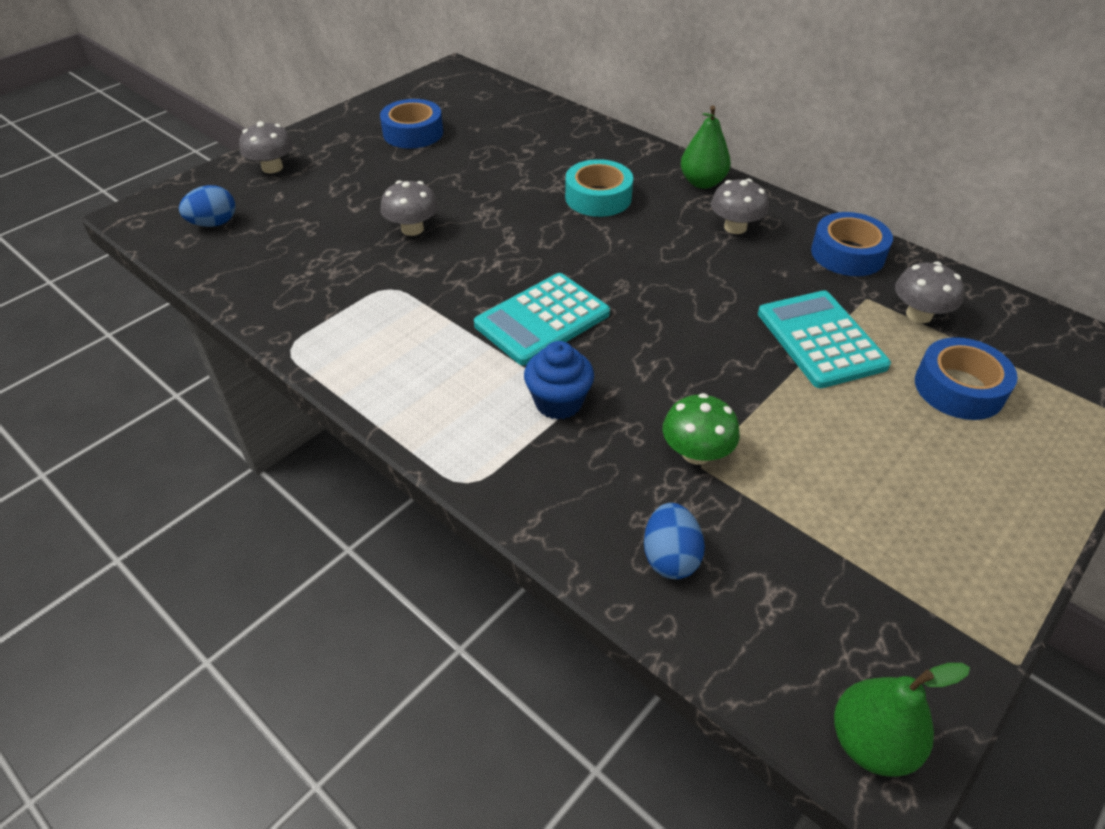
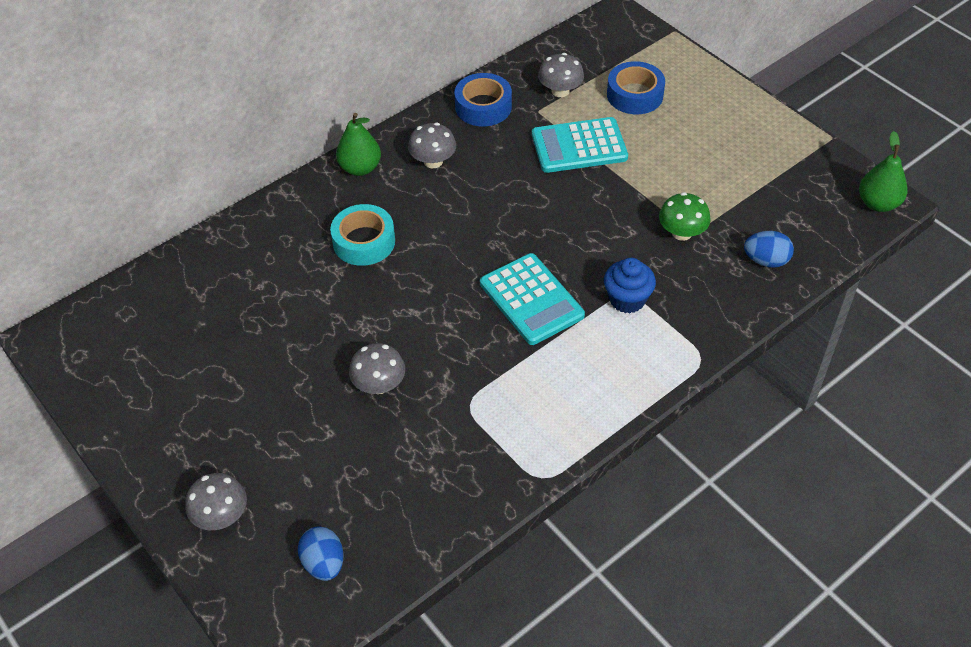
camera: 80 degrees left, 5 degrees up
(413, 133) = (190, 380): blue tape -> none

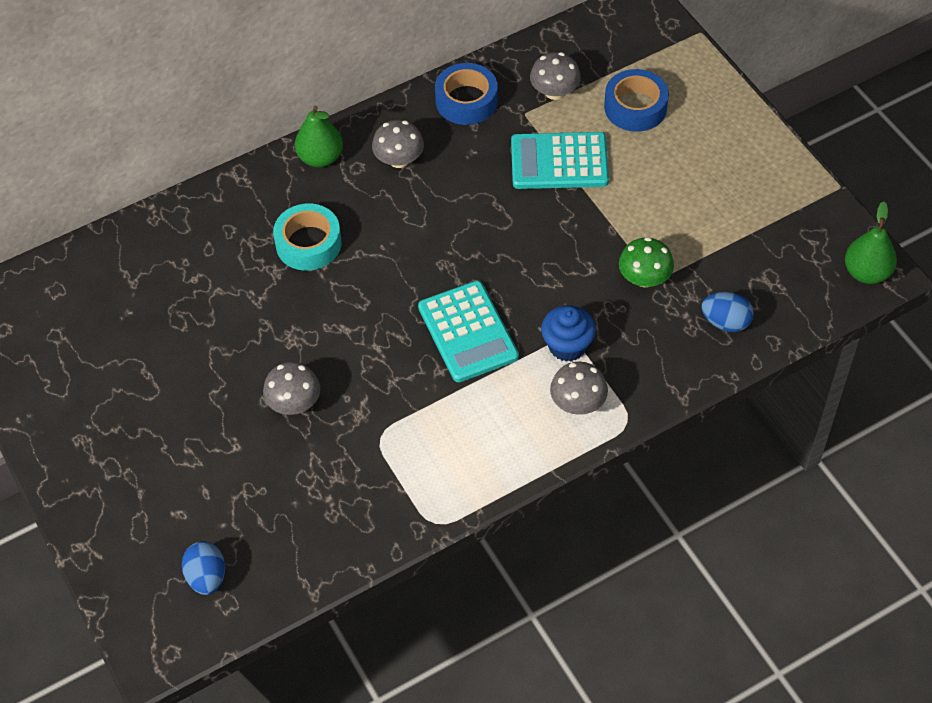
camera: 10 degrees right, 5 degrees up
(221, 516) = (117, 515): grey mushroom -> grey mushroom (578, 403)

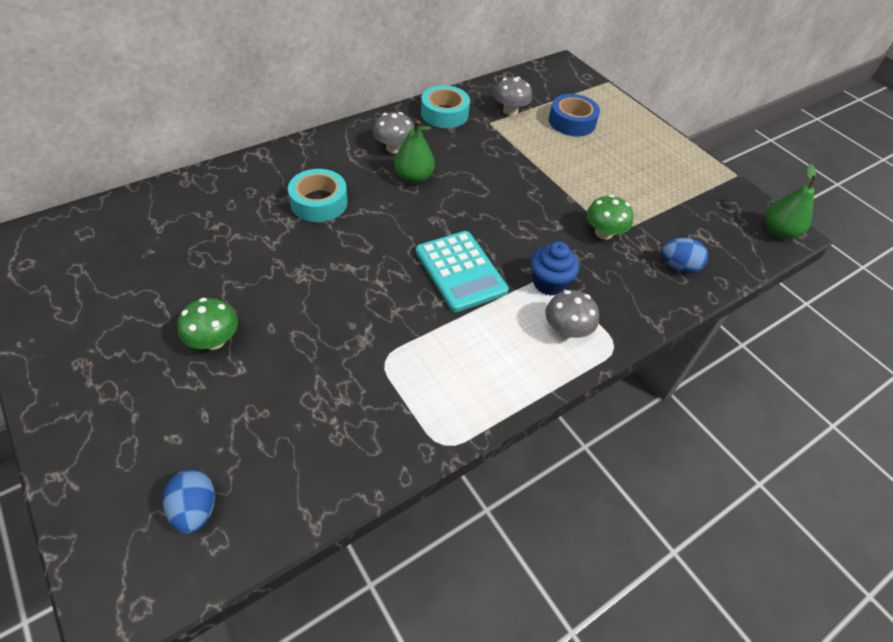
camera: 10 degrees left, 5 degrees down
(206, 415) = (214, 340): none -> green mushroom
(294, 403) = (301, 329): grey mushroom -> none
(320, 158) = (330, 145): green pear -> green pear (414, 178)
(466, 101) = (444, 113): blue tape -> turquoise tape
(559, 162) = (520, 153): turquoise calculator -> none

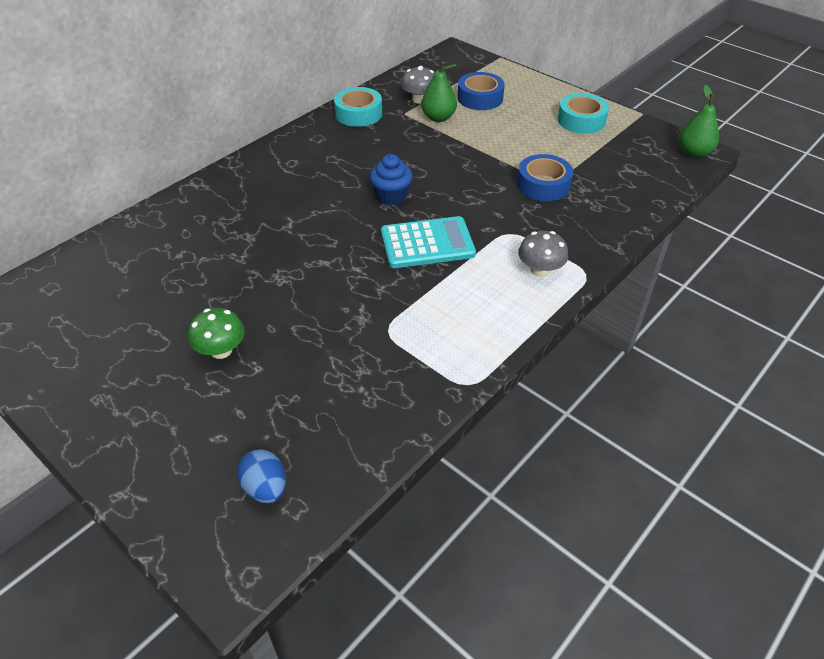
camera: 10 degrees left, 5 degrees down
(319, 202) = (270, 214): turquoise tape -> turquoise tape (581, 120)
(394, 148) = (323, 153): grey mushroom -> none
(414, 178) = (352, 174): green pear -> green pear (438, 118)
(460, 271) = (427, 243): turquoise calculator -> turquoise calculator turned 60 degrees counterclockwise
(549, 283) = (510, 236): blue cupcake -> blue cupcake (391, 196)
(603, 233) = (543, 185): green mushroom -> blue tape
(678, 266) = (618, 198): blue egg -> none

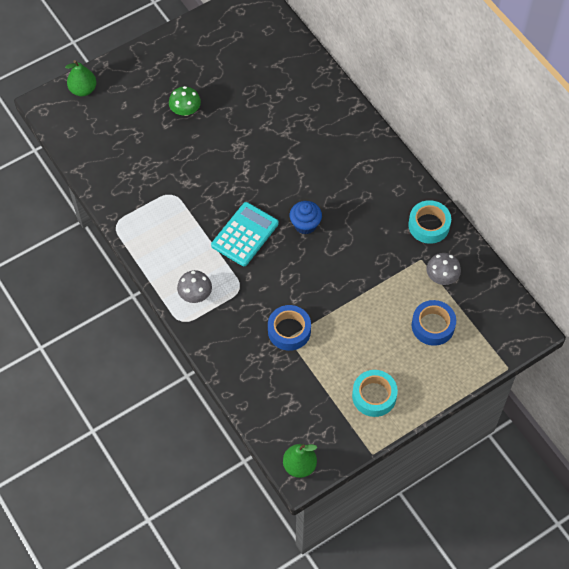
camera: 105 degrees right, 15 degrees up
(265, 488) = (86, 121): blue egg -> none
(427, 243) = (245, 234): turquoise calculator -> turquoise calculator turned 150 degrees counterclockwise
(438, 118) = (407, 283): green pear -> green pear (83, 90)

